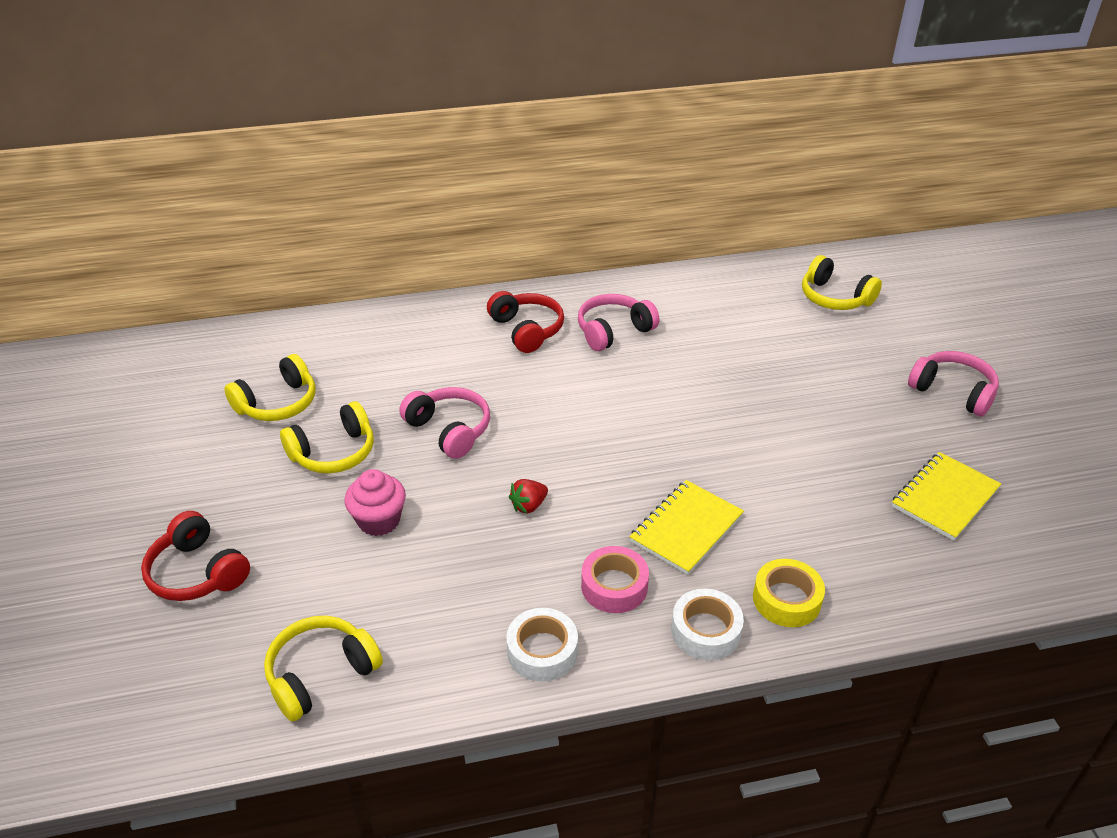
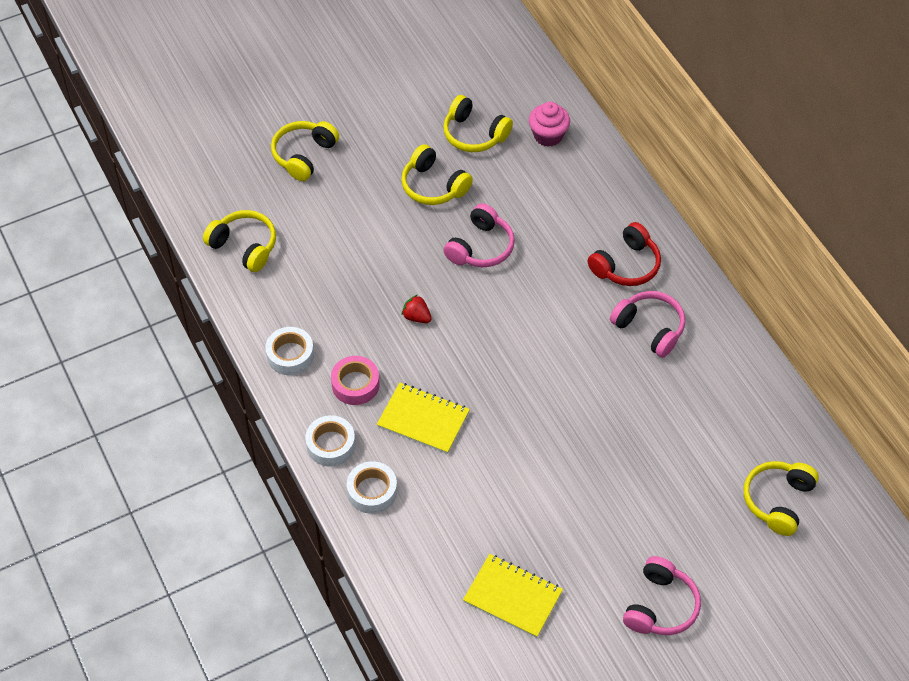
camera: 75 degrees right, 15 degrees up
(197, 572) = (304, 155): red headphones -> yellow headphones
(379, 520) = (376, 234): pink cupcake -> pink cupcake (548, 135)
(786, 599) = (372, 491): yellow tape -> white tape

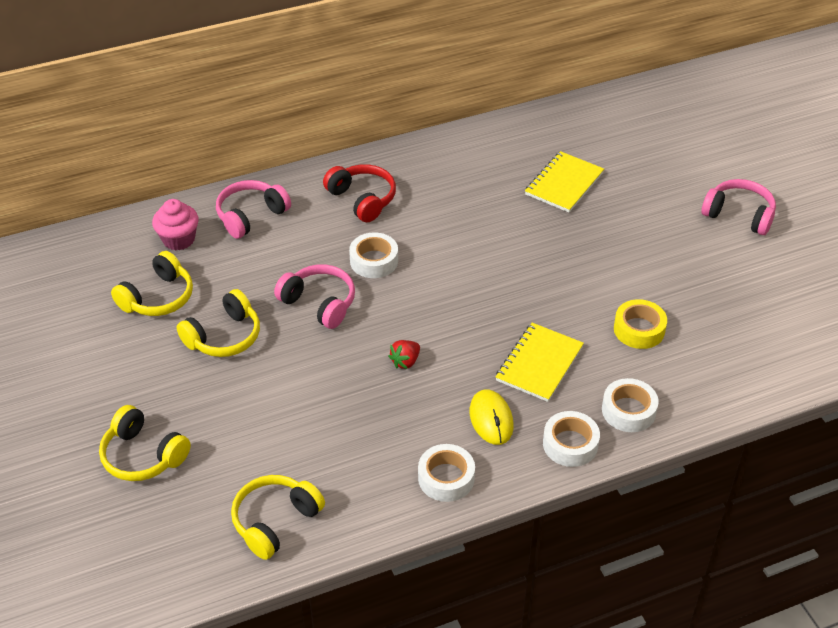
camera: 85 degrees left, 10 degrees down
(355, 384) = (491, 419): pink tape -> yellow mouse
(475, 502) = (639, 329): none -> yellow tape
(512, 597) = (741, 310): yellow notebook -> yellow notebook (564, 184)
(541, 282) = (374, 261): none -> white tape
(649, 328) = (440, 191): pink headphones -> pink headphones (251, 216)
(778, 501) = (629, 136): yellow headphones -> none

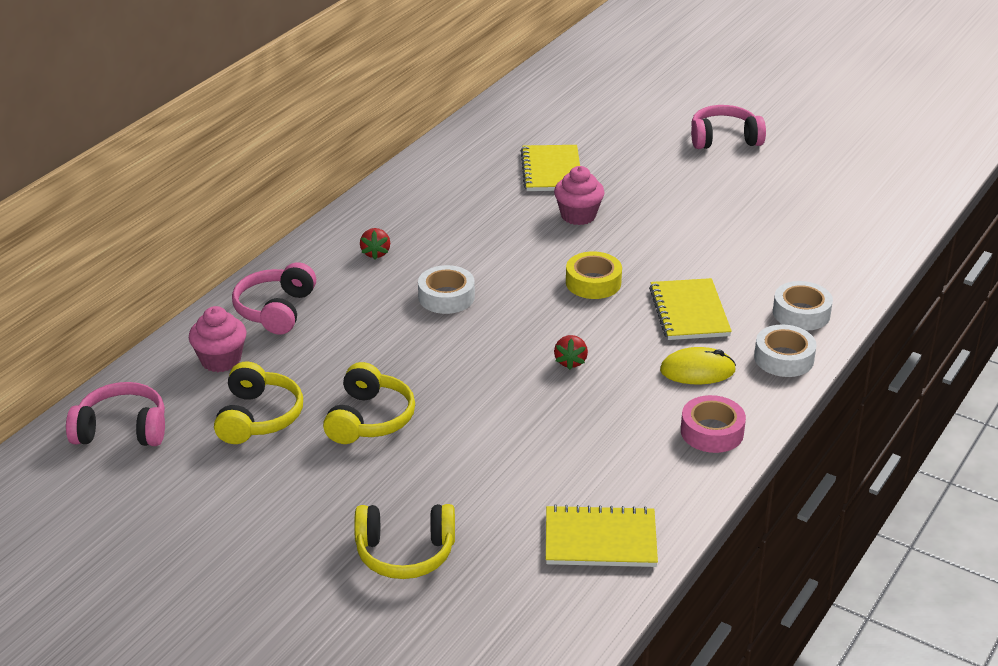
camera: 35 degrees left, 10 degrees down
(275, 521) = (600, 540): yellow headphones -> yellow notebook
(319, 303) = (433, 352): pink headphones -> pink headphones (122, 430)
(362, 199) = (375, 253): red headphones -> red strawberry
(446, 478) = (712, 432): white tape -> pink tape
(491, 419) = (697, 370): yellow mouse -> yellow mouse turned 45 degrees counterclockwise
(543, 234) = (578, 215): none -> pink cupcake
(639, 329) = (741, 252): yellow tape -> yellow tape (593, 282)

